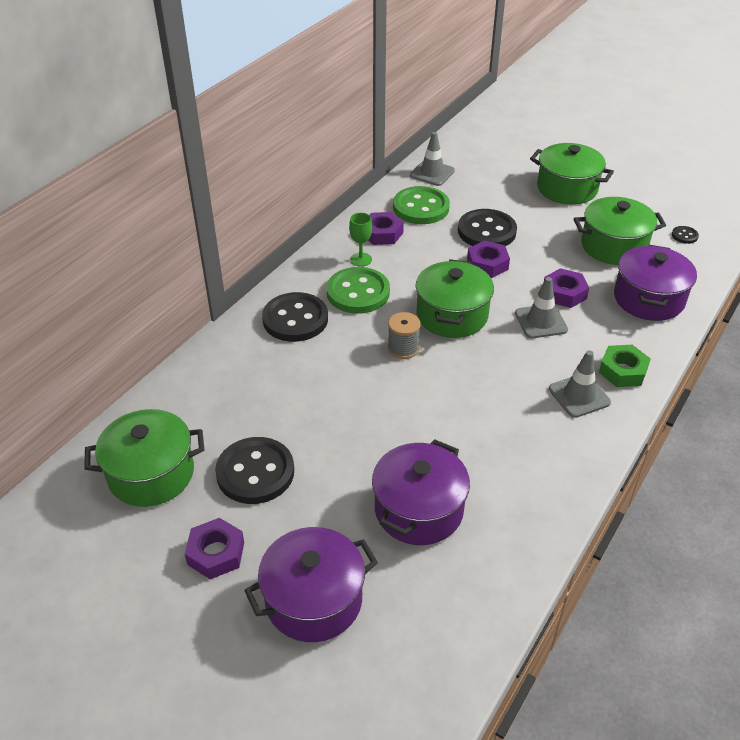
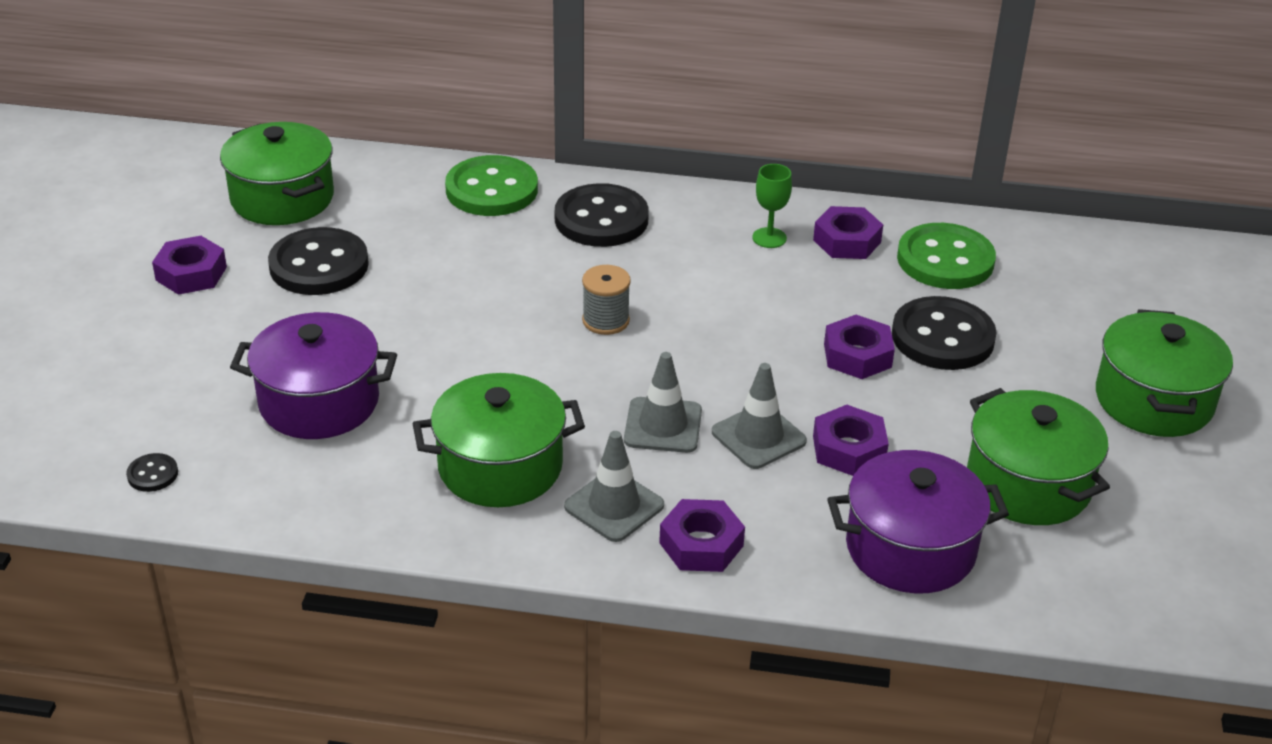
camera: 65 degrees right, 5 degrees down
(314, 600) = (153, 357): purple pot -> none
(358, 292) = (694, 254): green button -> green button (492, 190)
(432, 173) = (1050, 249): grey traffic cone -> grey traffic cone (663, 425)
(452, 315) = (708, 347): green pot -> green pot (500, 467)
(622, 371) = (701, 544): green nut -> purple nut
(684, 236) = (1144, 570): black button -> black button (152, 474)

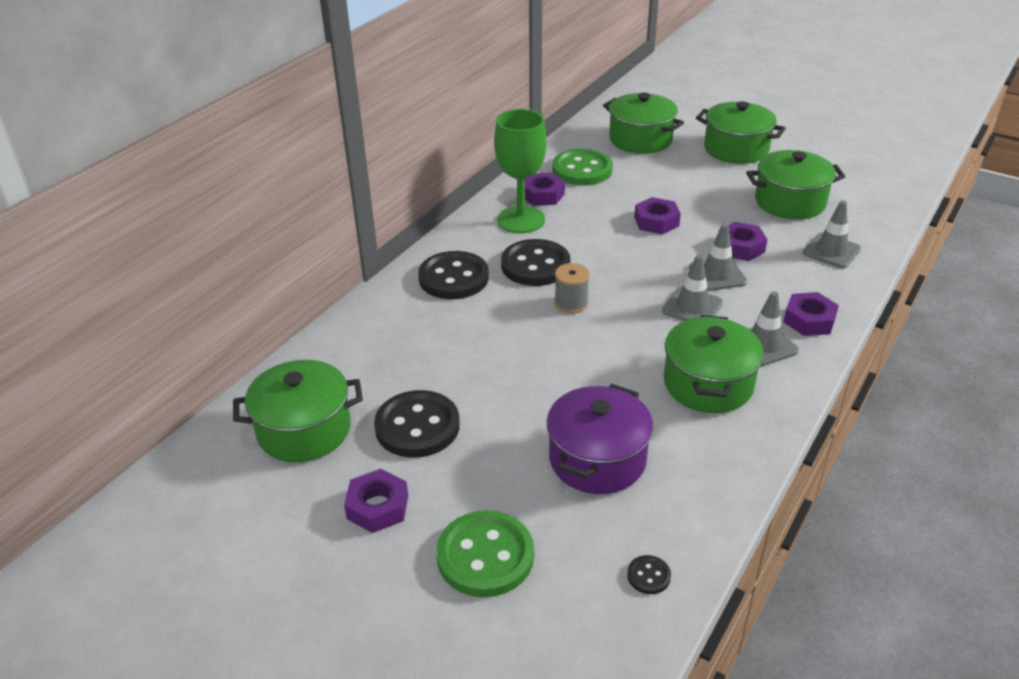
camera: 65 degrees left, 0 degrees up
(492, 190) = (379, 317): green button -> green button (485, 556)
(769, 238) = (521, 220): green goblet -> green goblet, size x2.07
(910, 548) = (831, 251): purple pot -> grey traffic cone
(942, 337) = (653, 191): black button -> black button (535, 265)
(1089, 296) = (640, 140): none -> green pot

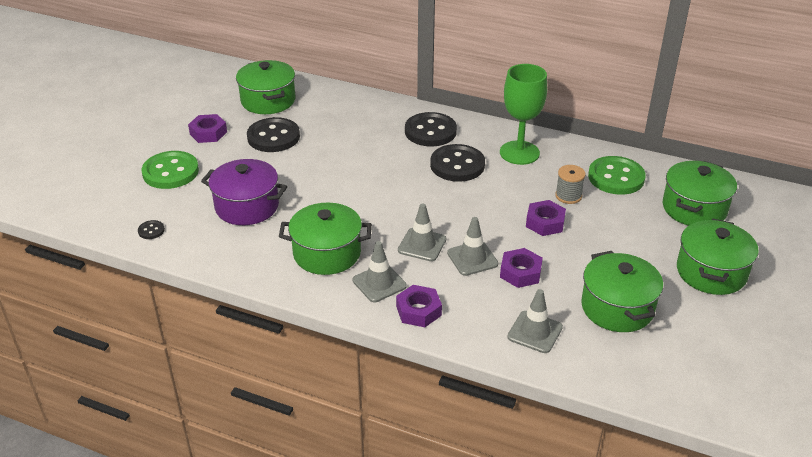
camera: 80 degrees right, 0 degrees up
(542, 195) = (563, 160): purple nut -> none
(571, 303) = (412, 185): grey spool -> grey spool (568, 196)

